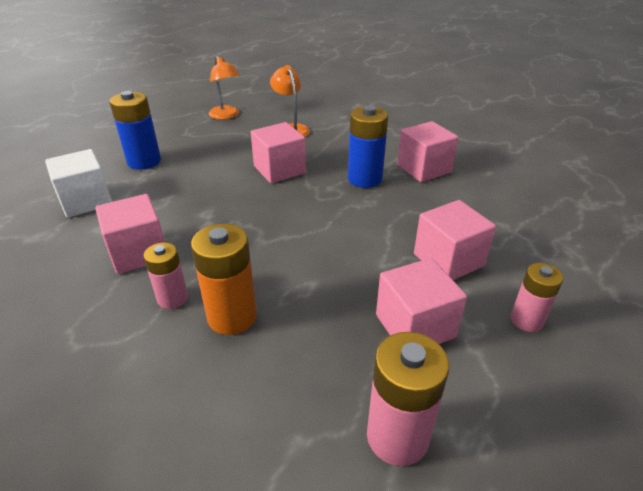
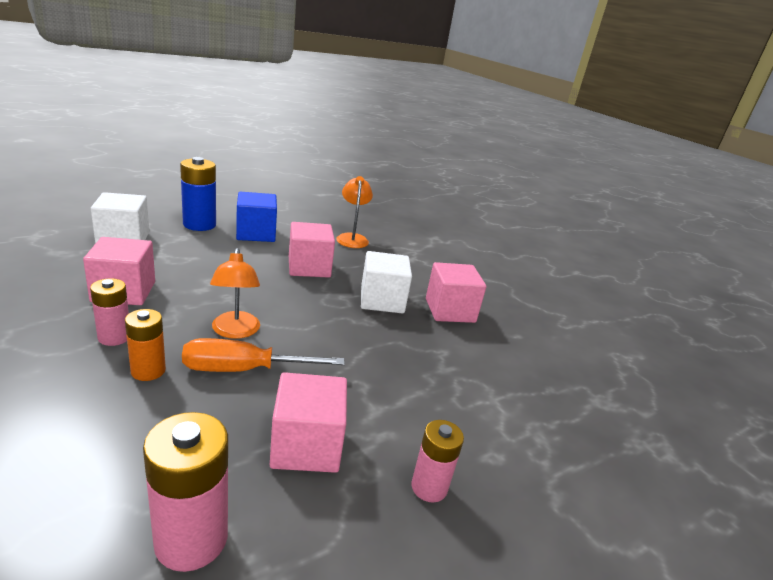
camera: 15 degrees right, 10 degrees down
(204, 153) = (256, 233): none -> blue cube
(226, 116) = (304, 211): orange lamp -> orange lamp (235, 331)
(232, 316) = (148, 371): orange battery -> orange battery, size x0.64
(311, 283) = (244, 370): none -> orange screwdriver
(364, 179) = (382, 300): blue battery -> white cube
(448, 260) = (398, 399): pink cube -> none

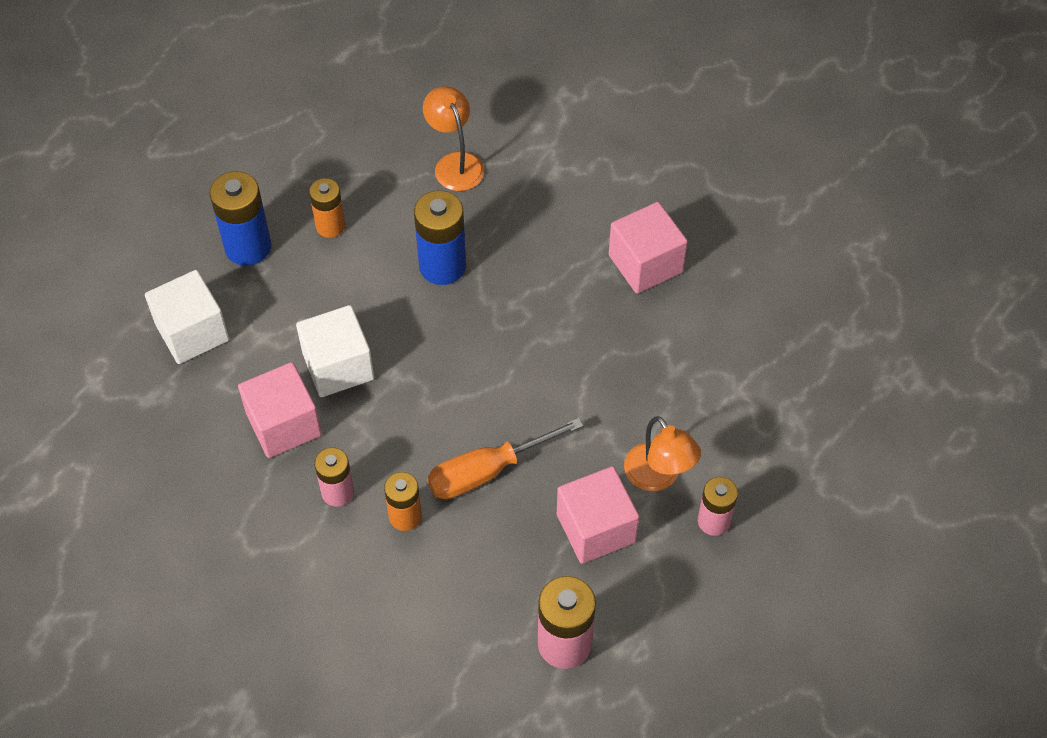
camera: 15 degrees left, 30 degrees up
(235, 331) = (441, 424): orange lamp -> orange lamp (658, 477)
(256, 233) = (330, 226): blue cube -> orange battery
(309, 267) = (442, 266): pink cube -> blue battery
(382, 300) = (560, 286): white cube -> white cube (338, 366)

